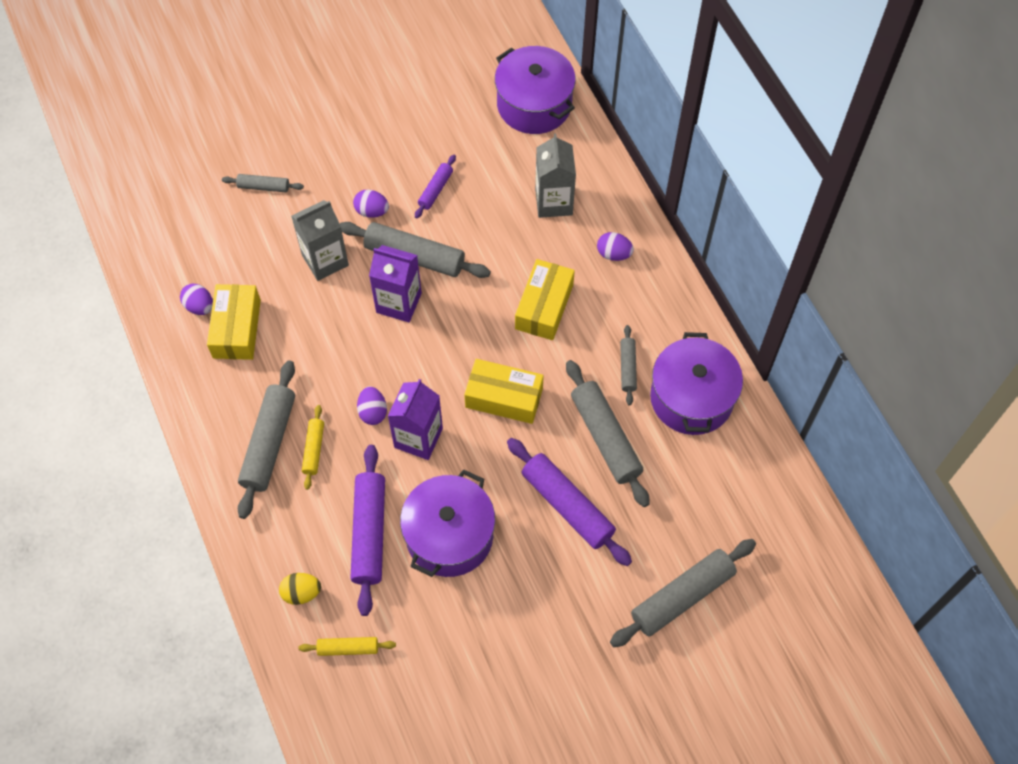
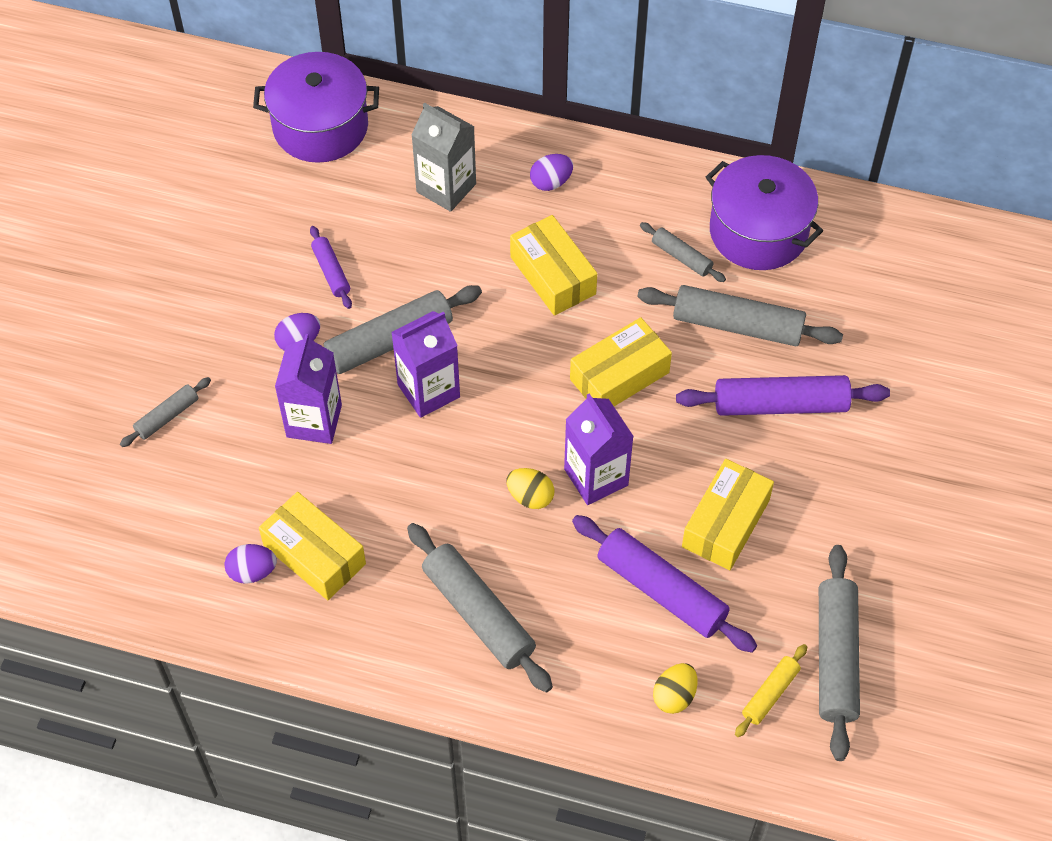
camera: 50 degrees left, 5 degrees down
(313, 449) = (523, 577): yellow rolling pin -> none
(325, 260) = (314, 421): grey carton -> purple carton
(373, 412) = (530, 497): purple egg -> yellow egg
(449, 536) = (725, 523): purple pot -> yellow box
(682, 597) = (949, 380): grey rolling pin -> grey rolling pin (836, 657)

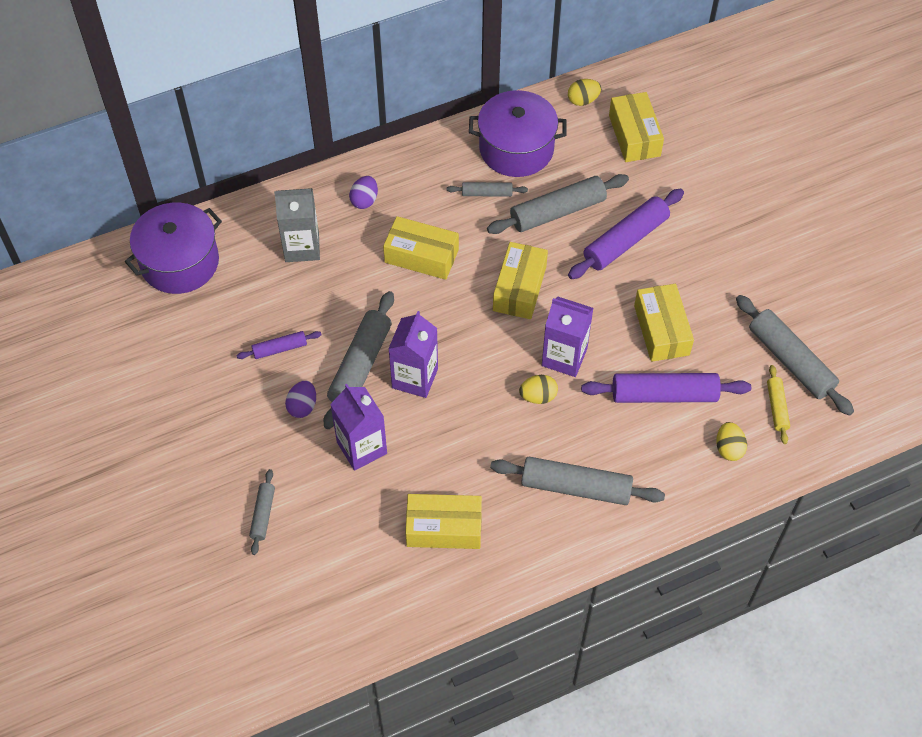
camera: 40 degrees left, 0 degrees up
(252, 572) = (416, 568): purple egg -> none
(331, 272) = (280, 348): purple rolling pin -> purple rolling pin turned 45 degrees counterclockwise
(882, 227) = (583, 100): none -> yellow egg
(902, 301) = (634, 136): none -> yellow box

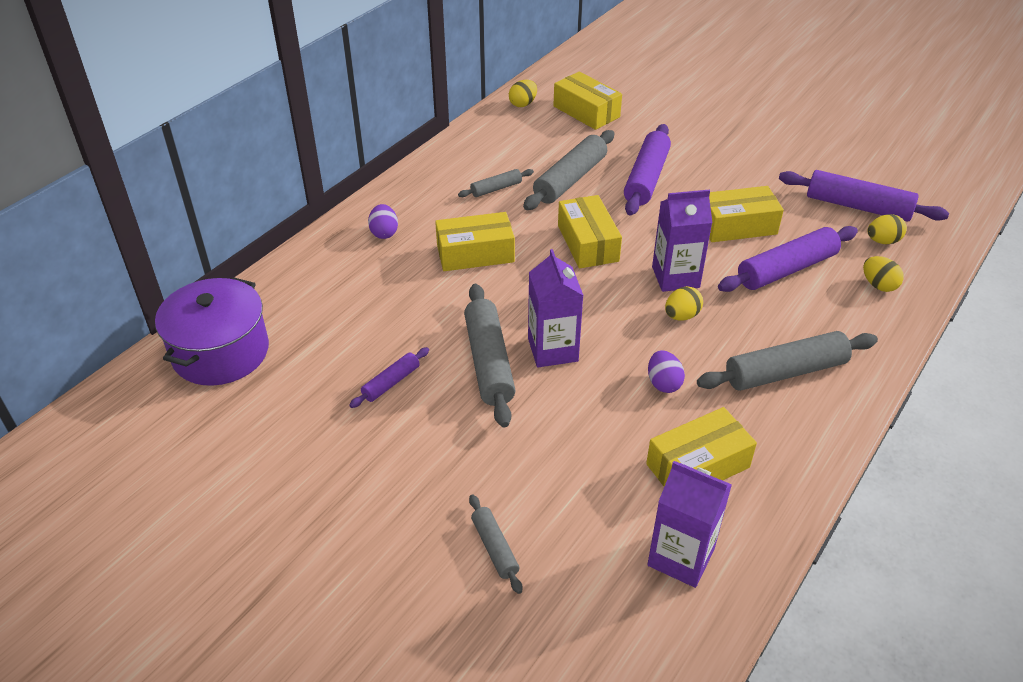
camera: 30 degrees left, 15 degrees down
(302, 247) = (348, 290): grey carton -> none
(302, 406) = (457, 423): purple egg -> purple egg (663, 383)
(361, 448) = (551, 432): purple carton -> purple carton (681, 557)
(516, 149) = (495, 151): purple pot -> none
(661, 330) = (737, 226): yellow box -> yellow box turned 60 degrees counterclockwise
(776, 407) = (882, 241): yellow rolling pin -> yellow egg
(790, 361) = (858, 206): grey rolling pin -> purple rolling pin

